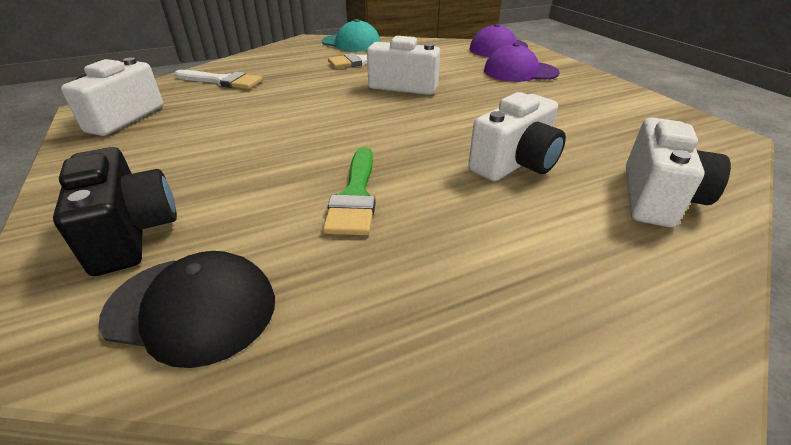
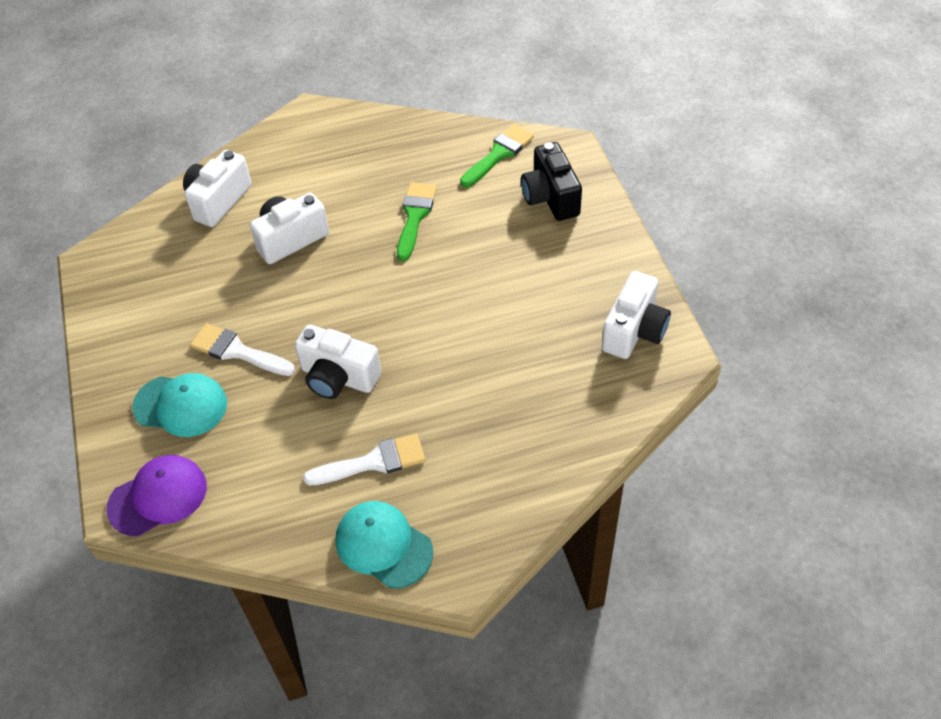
camera: 170 degrees left, 15 degrees up
(192, 308) = (499, 154): black cap -> green brush
(222, 81) = (558, 410): white brush -> white brush (237, 351)
(520, 72) = (181, 405): purple cap -> turquoise cap

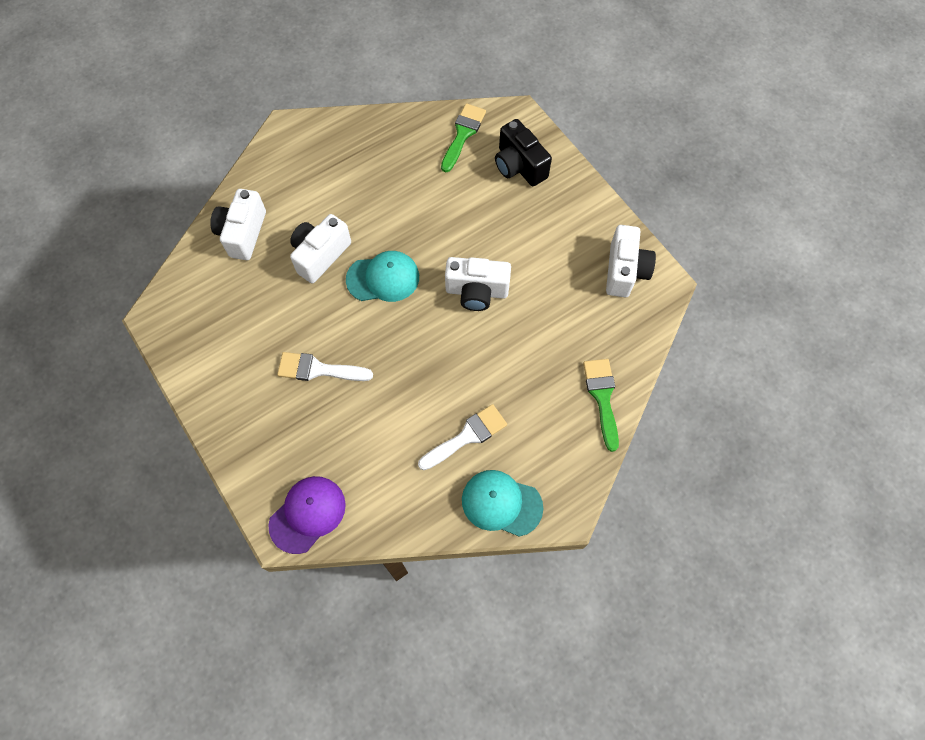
camera: 20 degrees left, 15 degrees up
(181, 405) = (292, 430): turquoise cap -> turquoise cap (383, 278)
(338, 377) = (410, 371): white camera -> white camera (476, 291)
(415, 216) = (416, 209): green brush -> green brush (602, 397)

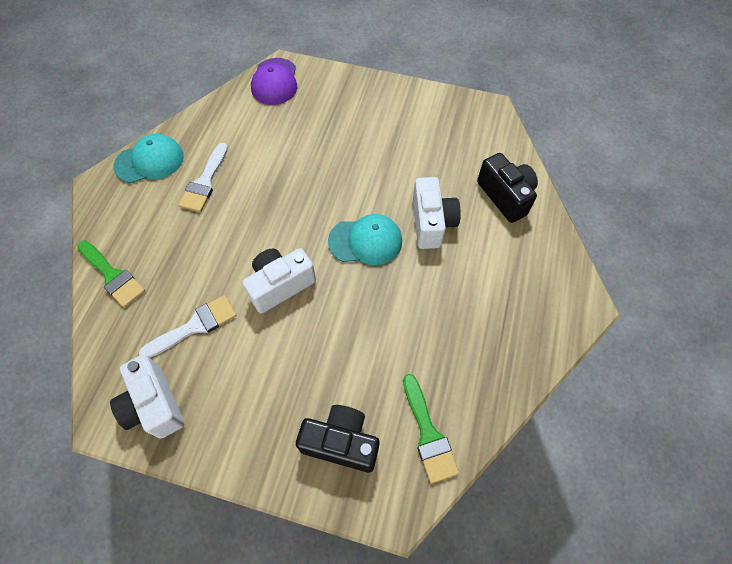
camera: 140 degrees right, 5 degrees down
(243, 233) = (505, 196): white camera -> black camera
(318, 369) = (348, 152): white brush -> white brush (195, 326)
(383, 278) = (365, 241): turquoise cap -> turquoise cap turned 135 degrees counterclockwise

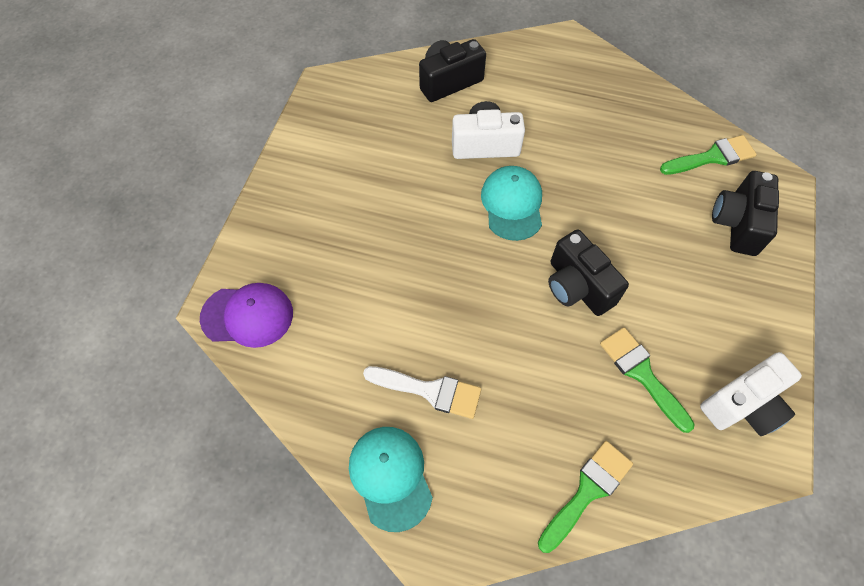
camera: 90 degrees left, 0 degrees up
(195, 326) = (642, 374): white brush -> green brush
(280, 285) = (577, 286): white camera -> black camera

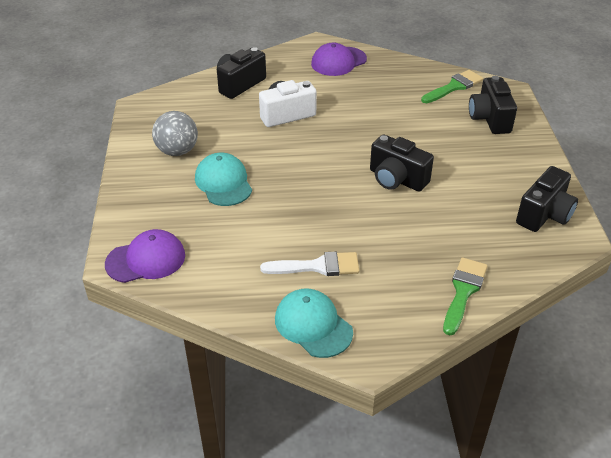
camera: 20 degrees left, 20 degrees down
(340, 165) = (177, 151): none -> grey ball
(512, 204) = (324, 144): turquoise cap -> turquoise cap (223, 183)
(581, 76) = (338, 61): none -> purple cap
(642, 374) = (467, 216): green brush -> none
(743, 405) = (544, 215): white camera -> black camera

